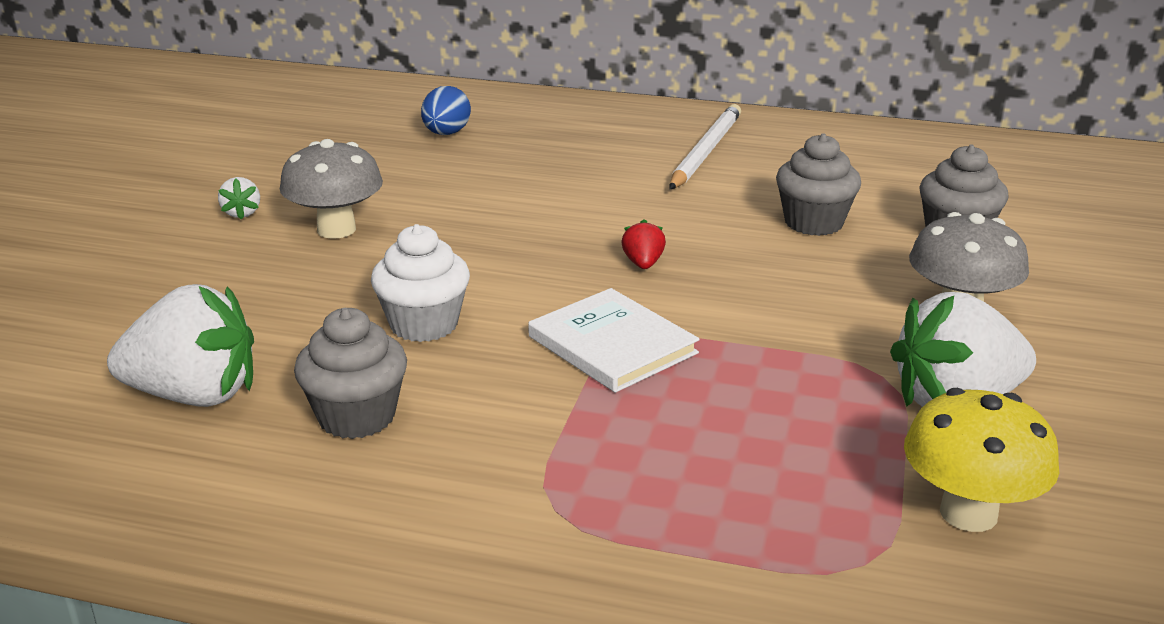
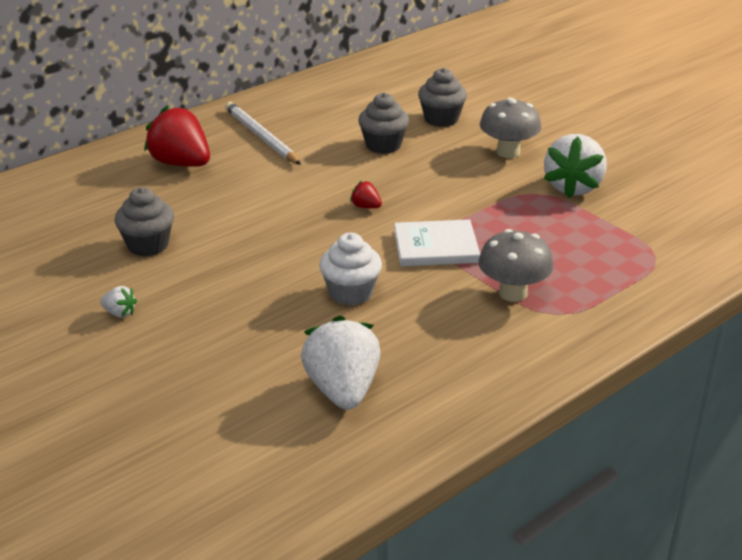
camera: 55 degrees left, 5 degrees up
(194, 395) = (342, 390): white strawberry -> white strawberry turned 45 degrees counterclockwise
(336, 229) = (194, 285): grey mushroom -> grey mushroom (513, 293)
(356, 417) = (422, 343): grey cupcake -> grey cupcake (148, 245)
(446, 134) = (107, 203): blue egg -> none
(578, 136) = (181, 163): none -> red strawberry
(968, 513) = (646, 221): yellow mushroom -> none

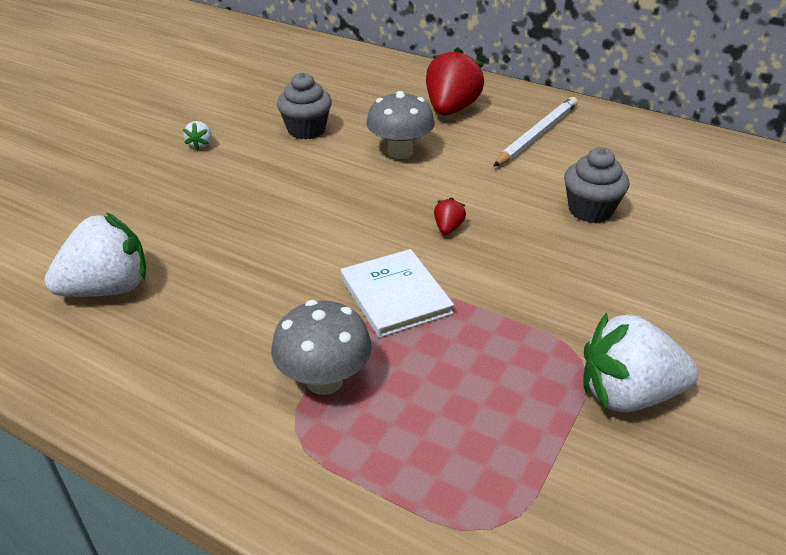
camera: 70 degrees right, 5 degrees up
(351, 293) = (276, 256): white cupcake -> none
(441, 119) = (697, 238): grey cupcake -> none
(508, 152) = (667, 312): grey mushroom -> grey mushroom (400, 152)

